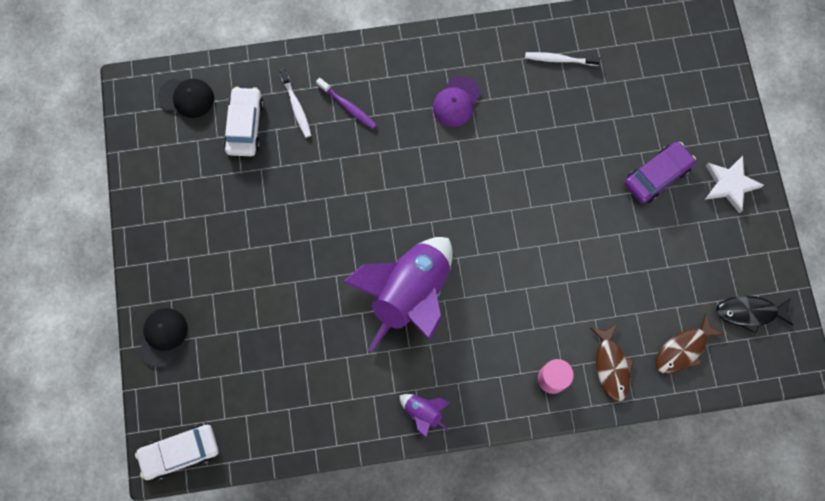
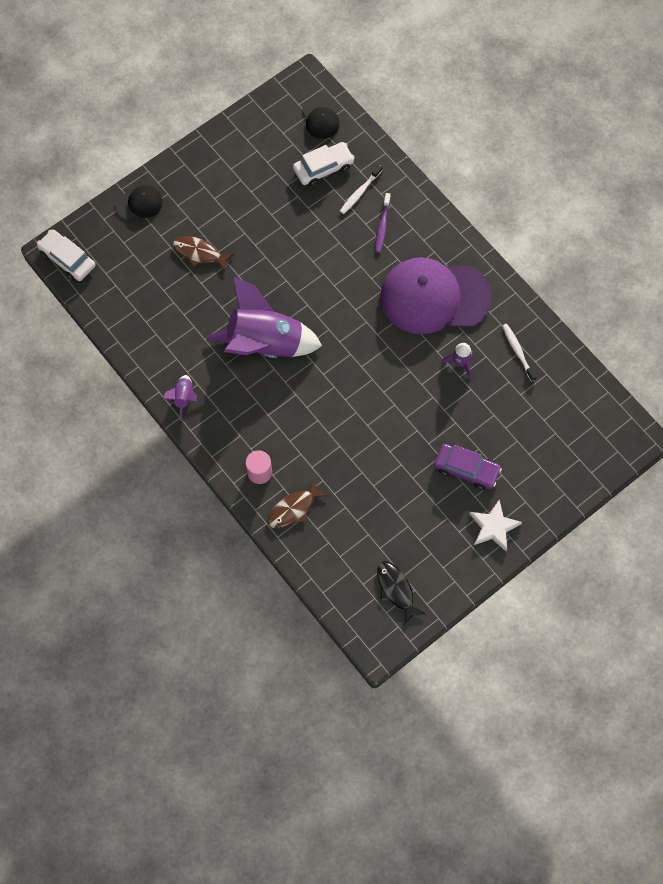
camera: 60 degrees right, 5 degrees down
(456, 102) = (434, 297): purple cap -> purple cap, size x2.26
(541, 118) = (460, 362): none -> purple rocket
(683, 349) = (337, 554): brown fish -> brown fish (199, 253)

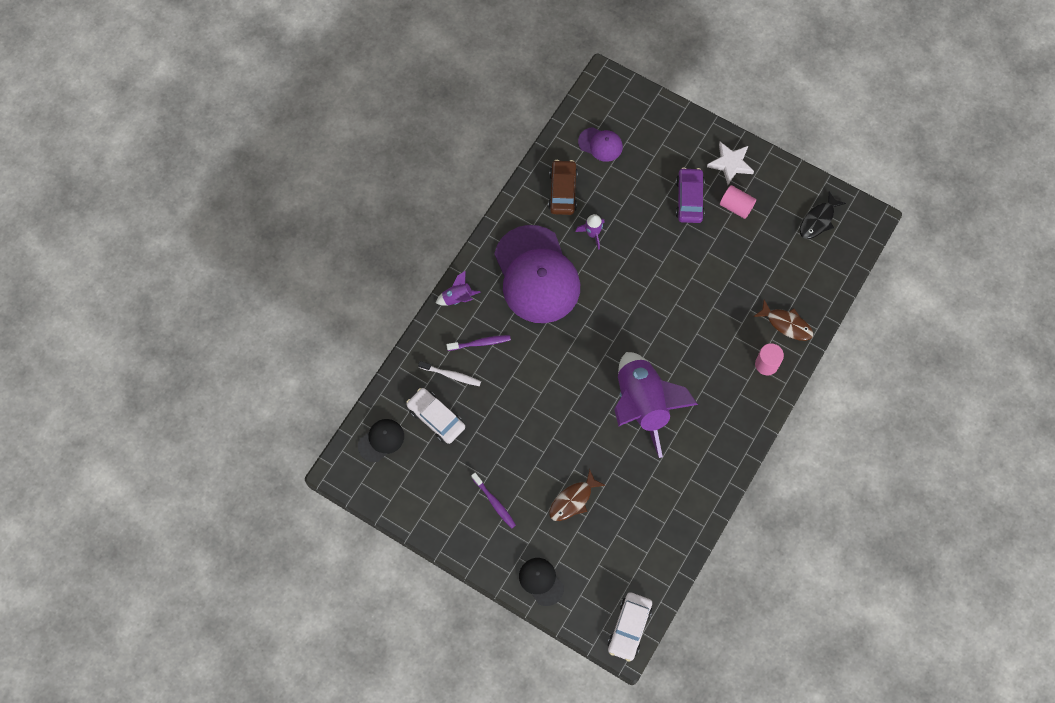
camera: 110 degrees left, 0 degrees up
(183, 398) = (726, 457): purple rocket -> purple rocket (457, 298)
(199, 253) = (573, 500): brown fish -> brown fish turned 45 degrees clockwise
(225, 190) = (494, 502): none -> purple toothbrush
(441, 512) = (736, 206): none -> pink cylinder
(517, 351) = (563, 191): white toothbrush -> brown car
(560, 406) = (600, 144): none -> purple cap

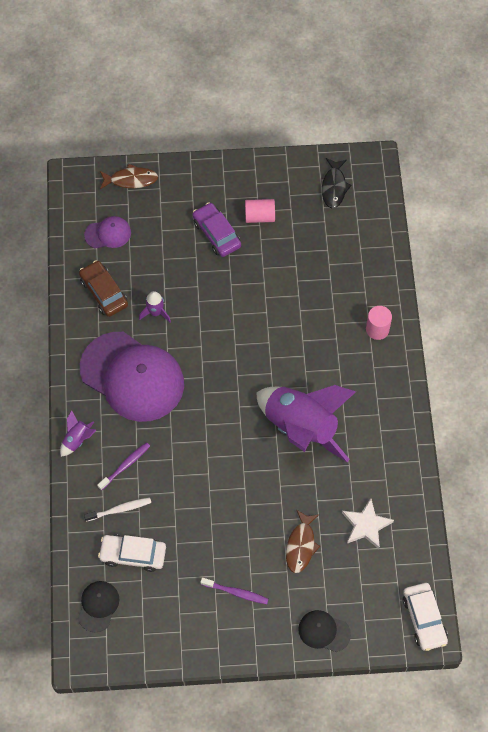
camera: 35 degrees left, 5 degrees down
(730, 164) = (229, 184): white star -> white star (366, 525)
(786, 324) = (369, 286): brown fish -> brown fish (131, 180)

